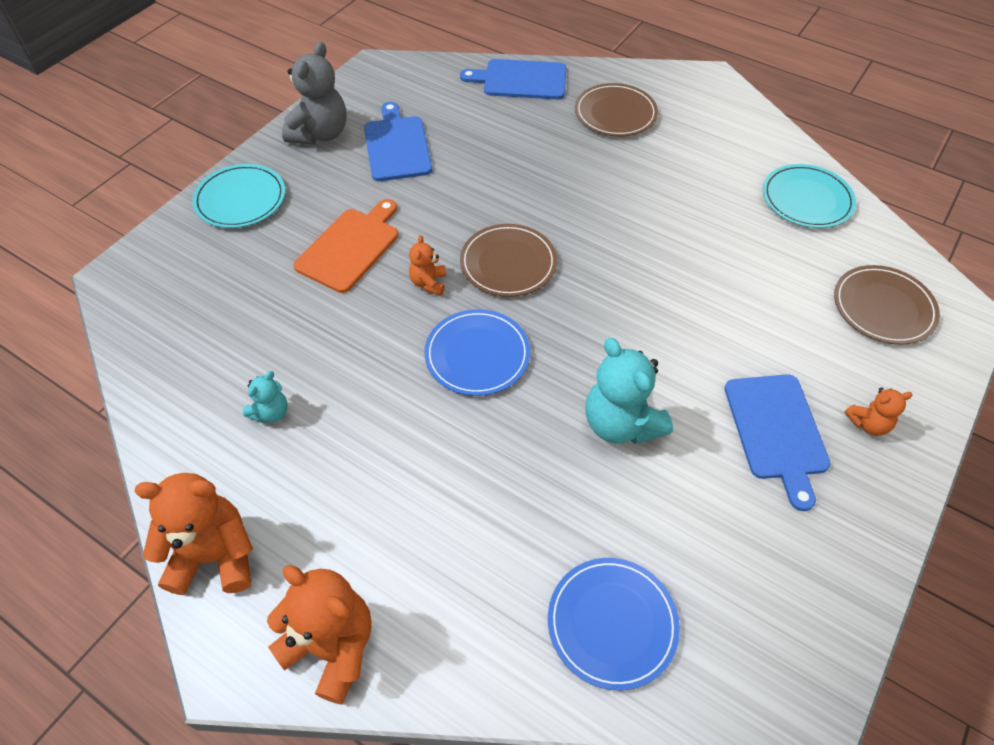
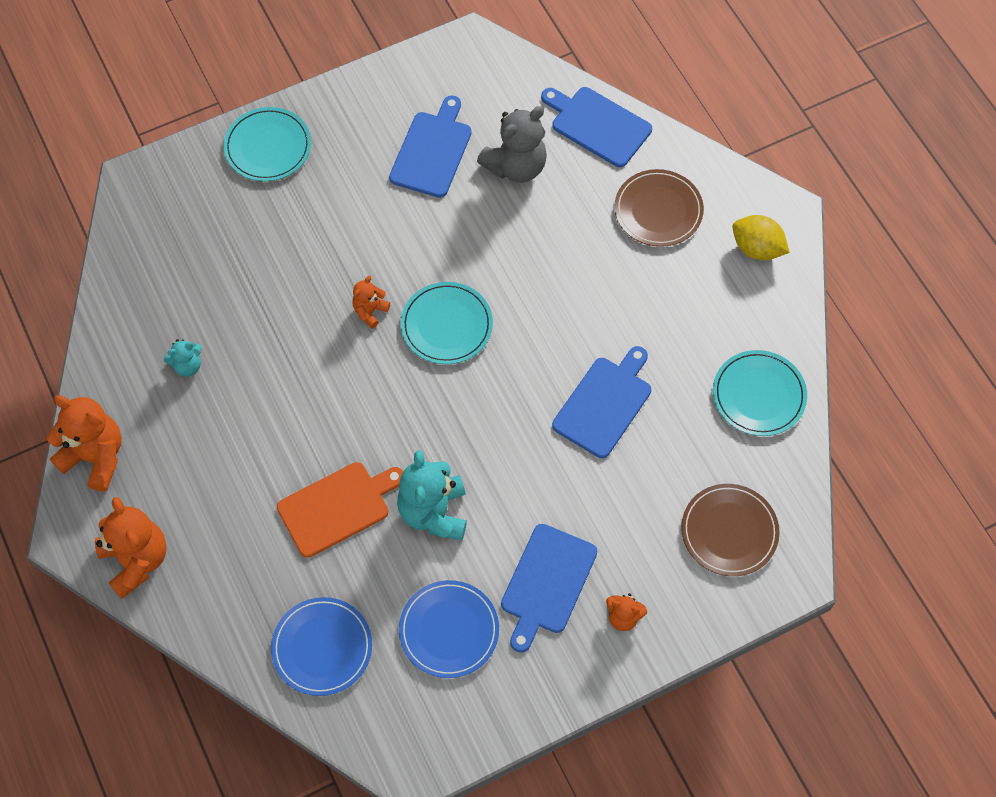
camera: 30 degrees right, 10 degrees up
(320, 134) = (373, 104): grey teddy bear -> grey teddy bear (516, 166)
(350, 247) = (329, 243): orange cutting board -> orange cutting board (337, 507)
(477, 355) = (366, 397): blue plate -> blue plate (449, 630)
(508, 263) = (446, 325): brown plate -> turquoise plate
(694, 261) = (604, 404): none -> blue cutting board
(711, 107) = (757, 248): none -> yellow lemon

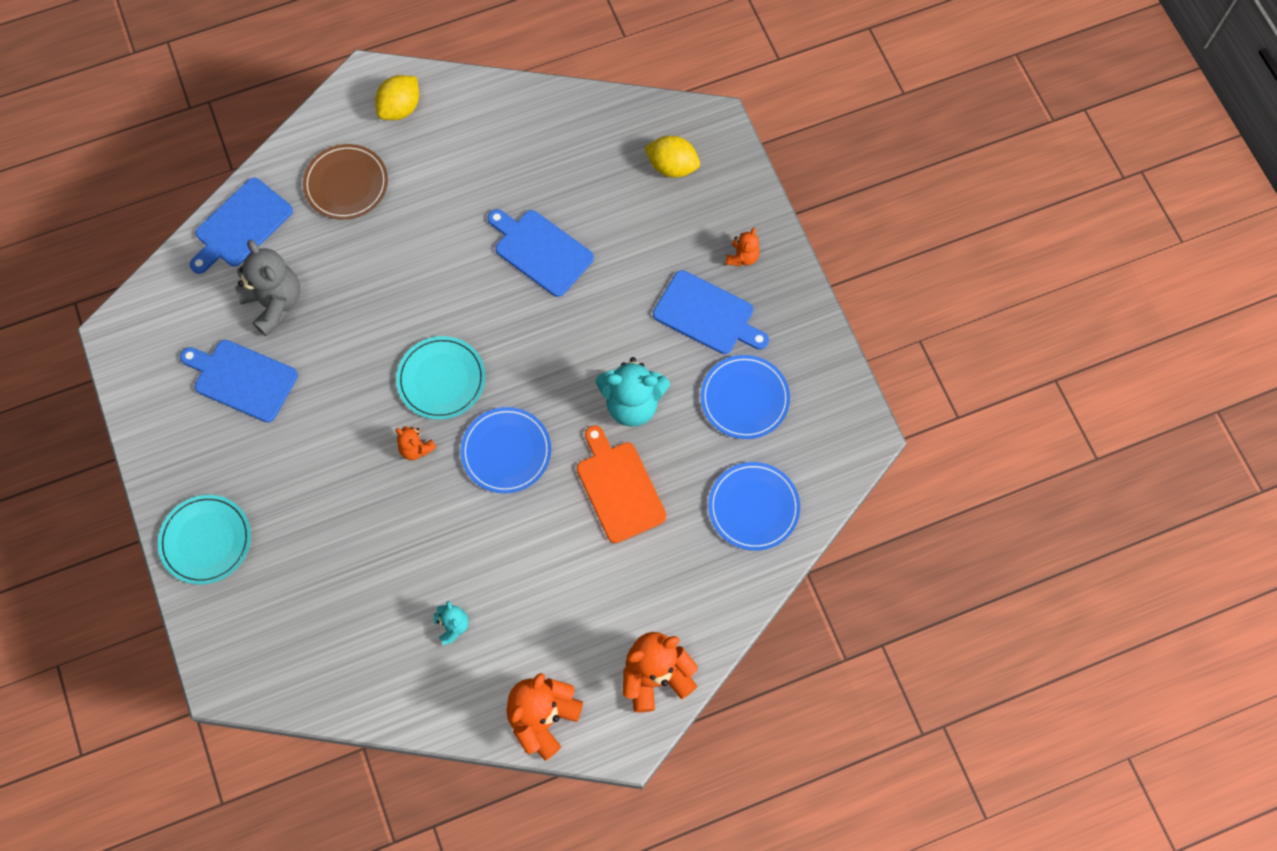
camera: 85 degrees left, 5 degrees up
(372, 394) = (506, 451): none -> blue plate
(729, 531) = (672, 166): brown plate -> yellow lemon
(759, 395) = (547, 127): turquoise plate -> none

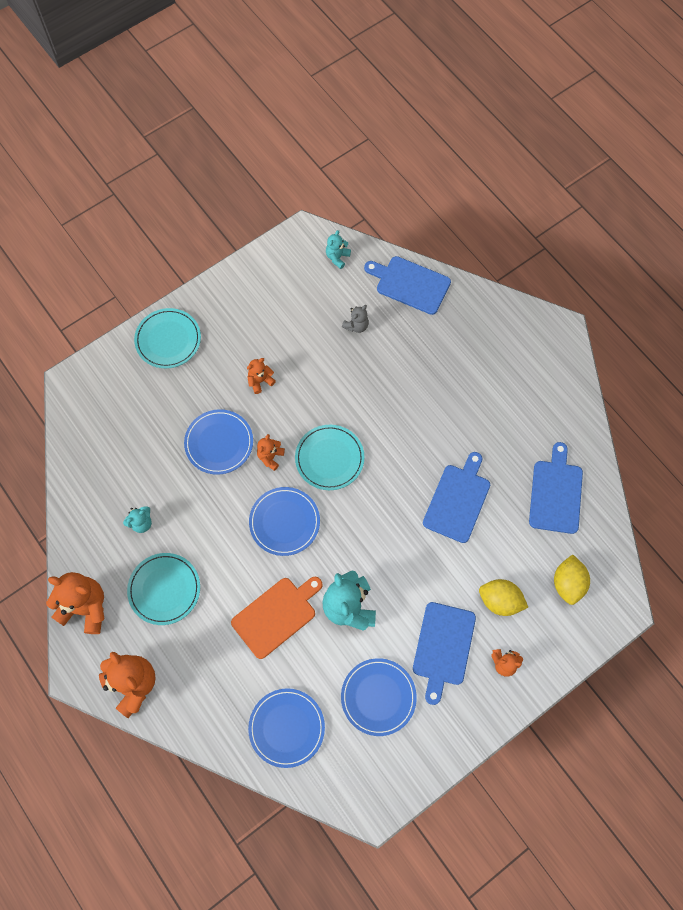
camera: 75 degrees right, 0 degrees up
(168, 301) = (337, 257): none -> turquoise teddy bear
(242, 379) = (292, 324): blue cutting board -> blue cutting board (556, 493)
(274, 303) = (356, 326): grey teddy bear -> grey teddy bear, size x0.52
(308, 437) = (260, 381): none -> orange teddy bear
(346, 184) = (467, 343): brown plate -> none
(376, 506) = (219, 443): none -> blue plate
(400, 108) = (545, 361): yellow lemon -> yellow lemon (500, 601)
(548, 614) = (164, 589): none -> turquoise plate

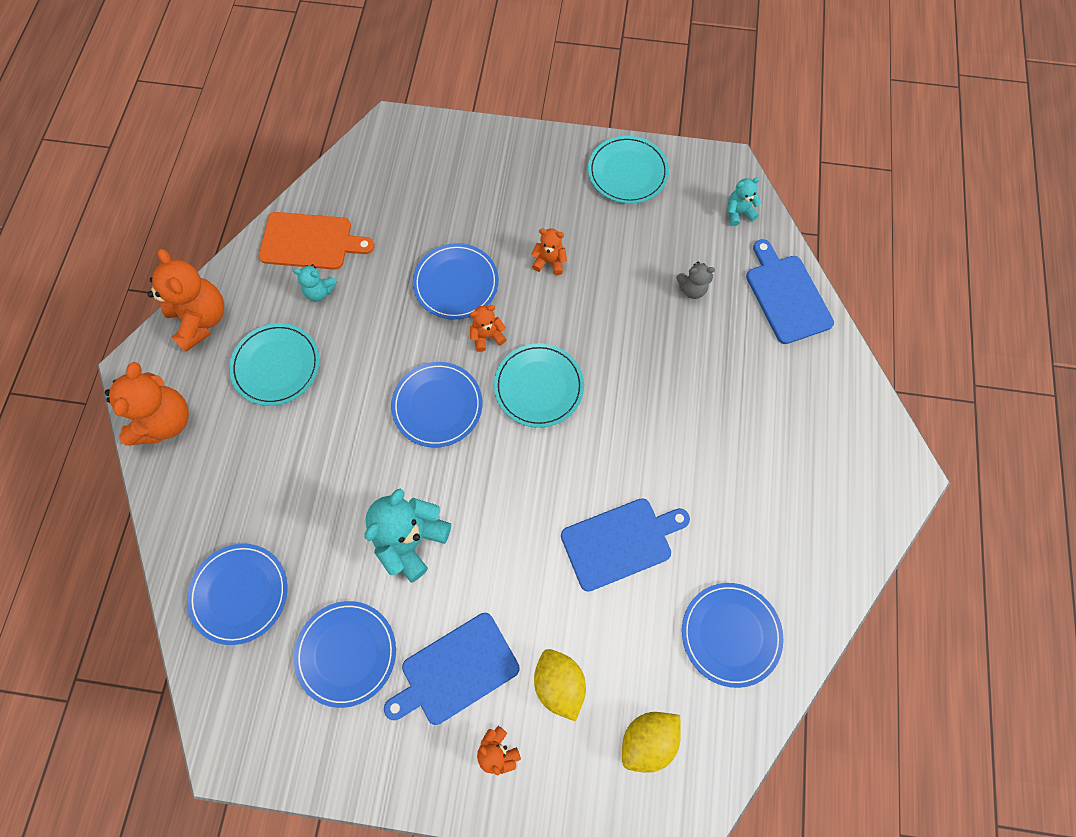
camera: 45 degrees right, 0 degrees up
(168, 340) = (507, 158): turquoise plate -> turquoise plate (627, 172)
(276, 615) = (341, 482): orange cutting board -> orange cutting board (310, 242)
(556, 493) = (730, 634): blue cutting board -> blue plate

